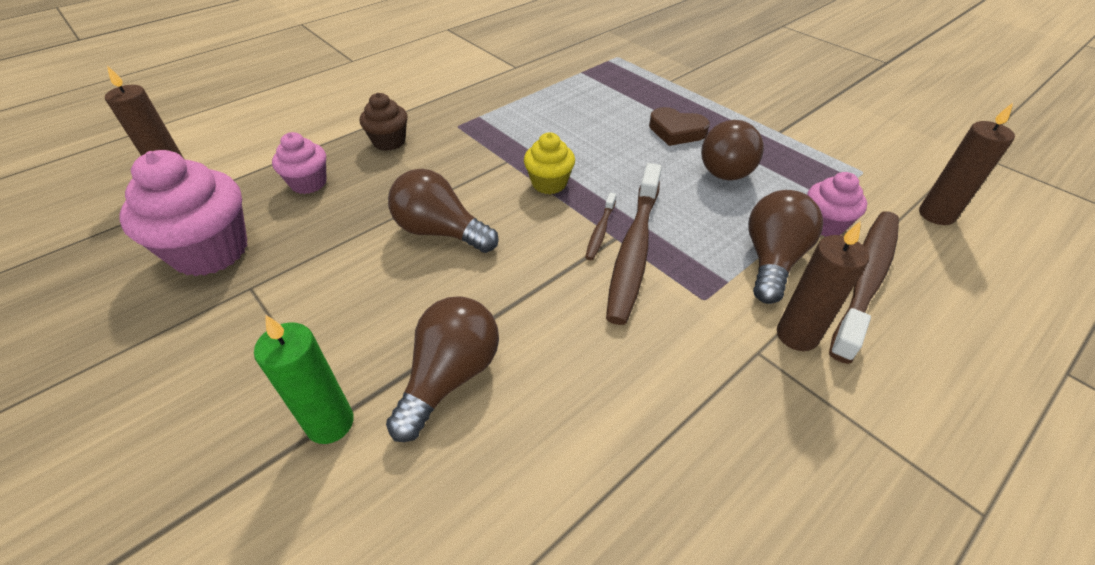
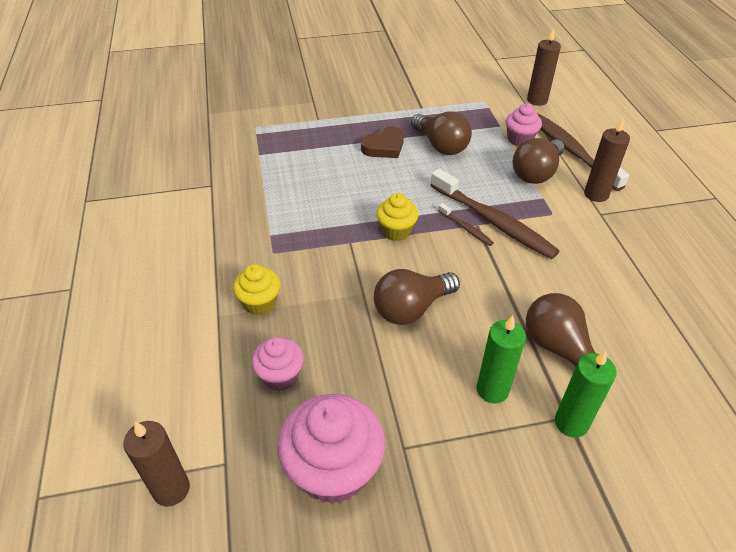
camera: 60 degrees left, 0 degrees up
(353, 332) = (492, 390): none -> green candle
(389, 142) = (260, 303): brown cupcake -> yellow cupcake
(772, 260) = (536, 173): brown light bulb -> brown light bulb turned 105 degrees counterclockwise

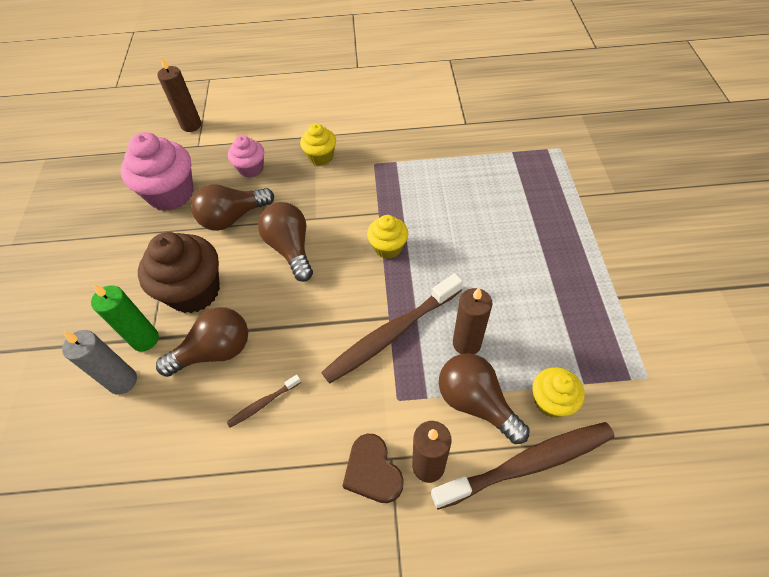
camera: 100 degrees right, 10 degrees up
(384, 147) = (528, 250): brown heart -> brown heart (373, 471)
(441, 145) = (532, 306): brown light bulb -> brown light bulb (233, 217)
(466, 228) = (384, 306): brown toothbrush -> brown toothbrush (263, 403)
(492, 390) = (194, 291): green candle -> brown cupcake
(520, 139) = (551, 401): pink cupcake -> yellow cupcake
(537, 100) = (662, 454): brown candle -> brown candle (466, 343)
(628, 428) = (123, 381): none -> grey candle

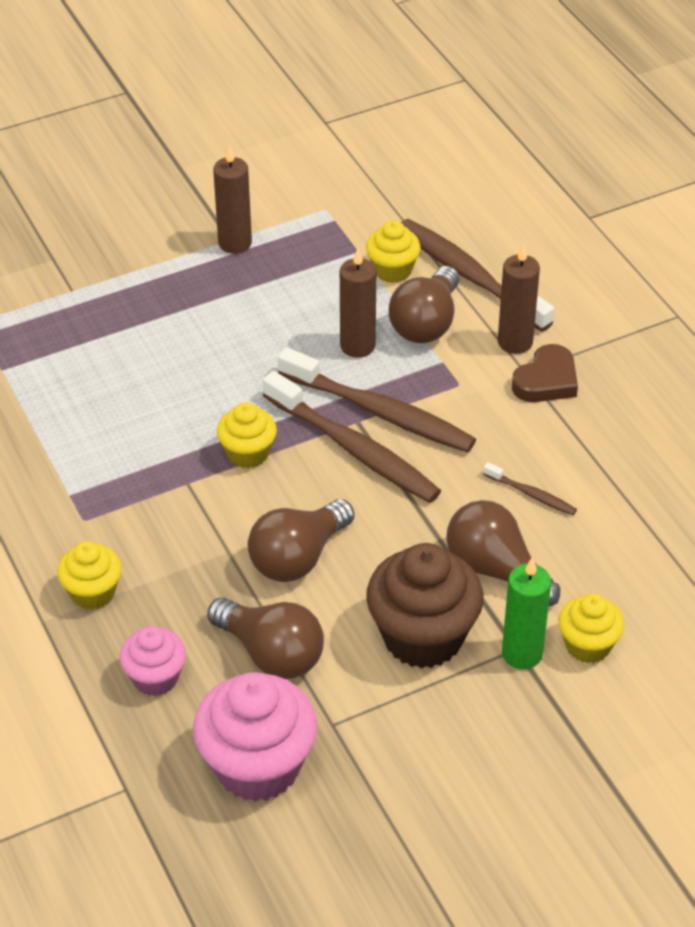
camera: 115 degrees left, 10 degrees down
(123, 381) = (588, 645): grey candle -> yellow cupcake
(191, 125) = (73, 829): brown candle -> brown candle (235, 243)
(363, 306) = (354, 449): none -> brown toothbrush

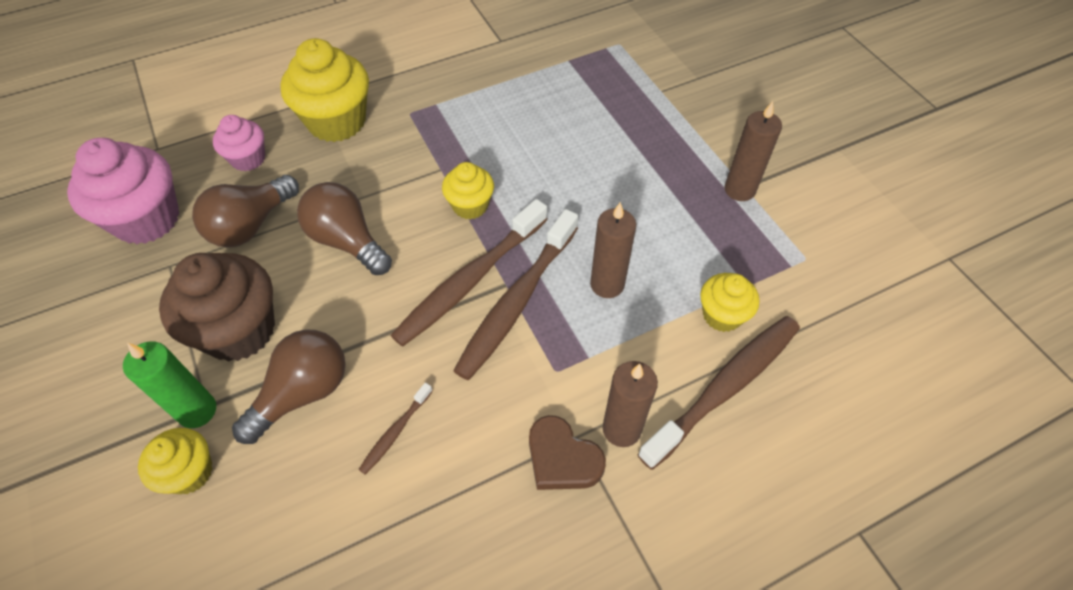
camera: 90 degrees right, 10 degrees up
(93, 593) = (337, 121): yellow cupcake -> yellow cupcake, size x1.78
(426, 323) = (644, 344): brown light bulb -> none

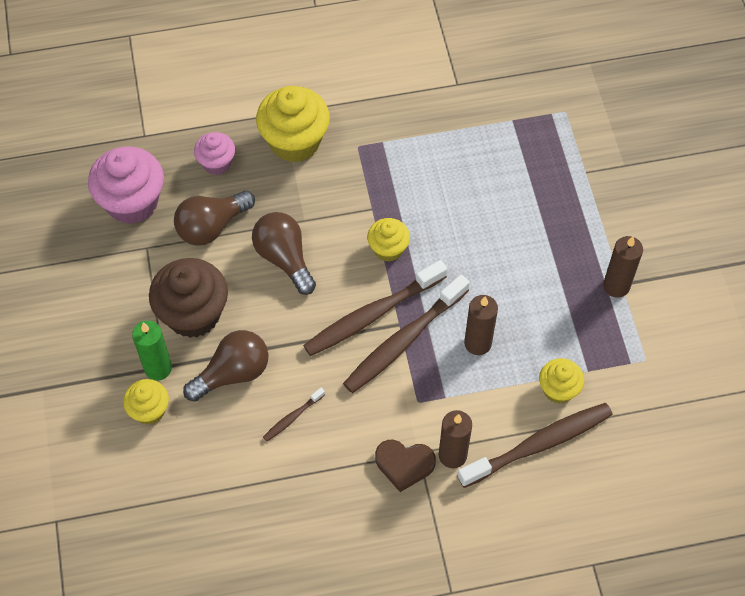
camera: 15 degrees right, 5 degrees up
(562, 458) = (404, 465): brown heart -> brown heart turned 45 degrees counterclockwise

